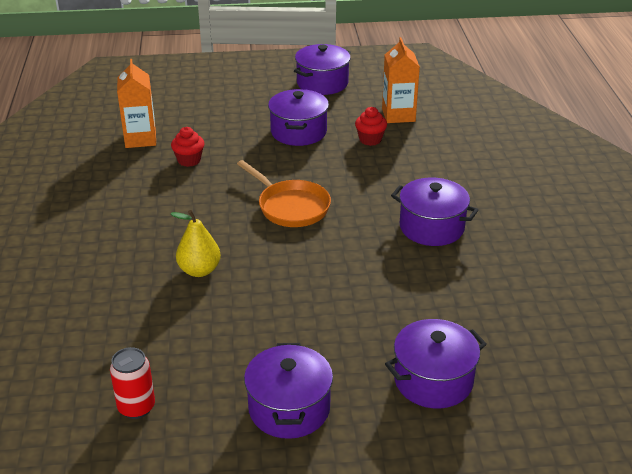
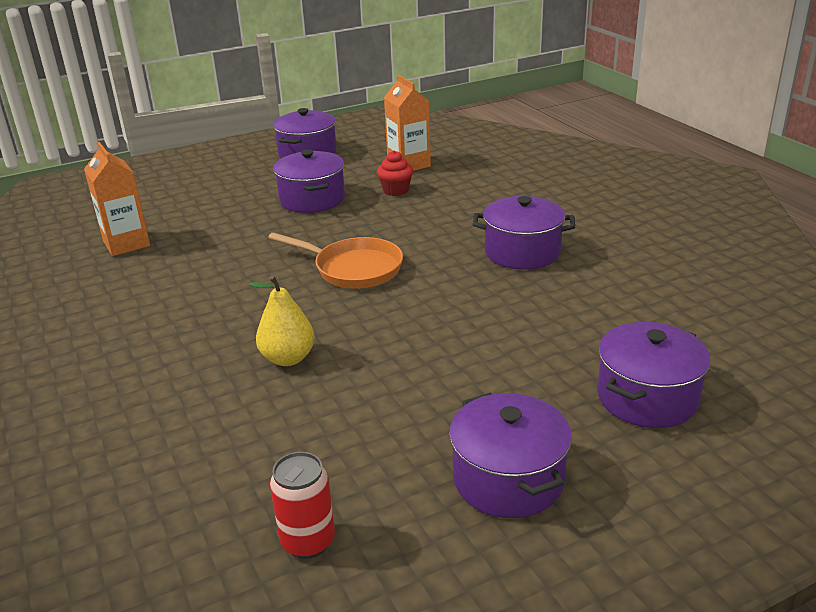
camera: 20 degrees left, 5 degrees down
(189, 160) = (201, 251): red cupcake -> none

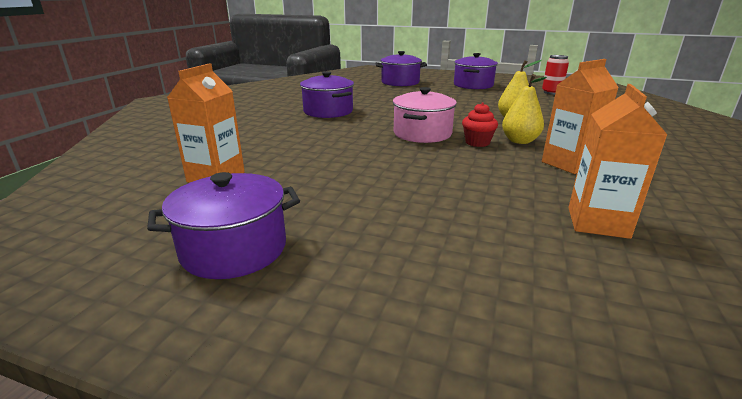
camera: 135 degrees left, 5 degrees down
(167, 294) = (568, 164): none -> orange carton
(239, 308) = (519, 141): none -> yellow pear
(312, 199) = (358, 184): purple pot -> none
(353, 269) = (422, 134): orange pan -> pink pot
(395, 190) = (288, 161): red cupcake -> red cupcake (477, 142)

